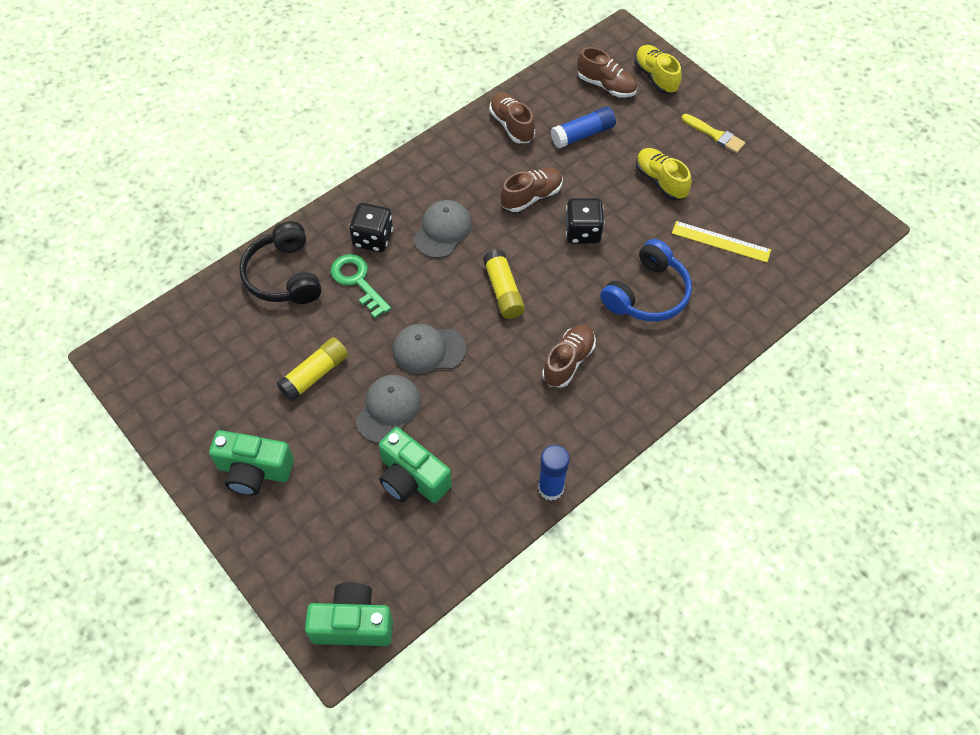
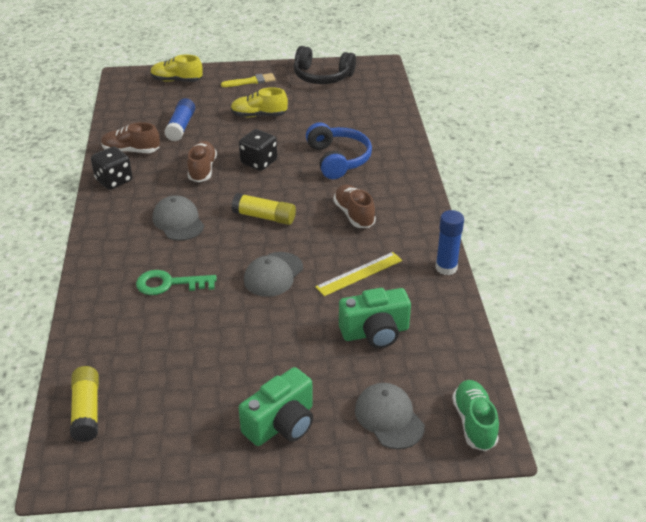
camera: 55 degrees left, 20 degrees down
(284, 275) = (112, 322): black headphones -> black headphones (322, 76)
(315, 374) = (228, 346): yellow glue stick -> yellow glue stick (87, 411)
(353, 624) = (474, 423): green camera -> green shoe
(373, 238) = (140, 258): black dice -> black dice (114, 181)
(388, 409) = (303, 318): grey cap -> grey cap (389, 418)
(606, 85) = (155, 100): brown shoe -> none
(721, 241) = (332, 115): yellow ruler -> yellow ruler (359, 273)

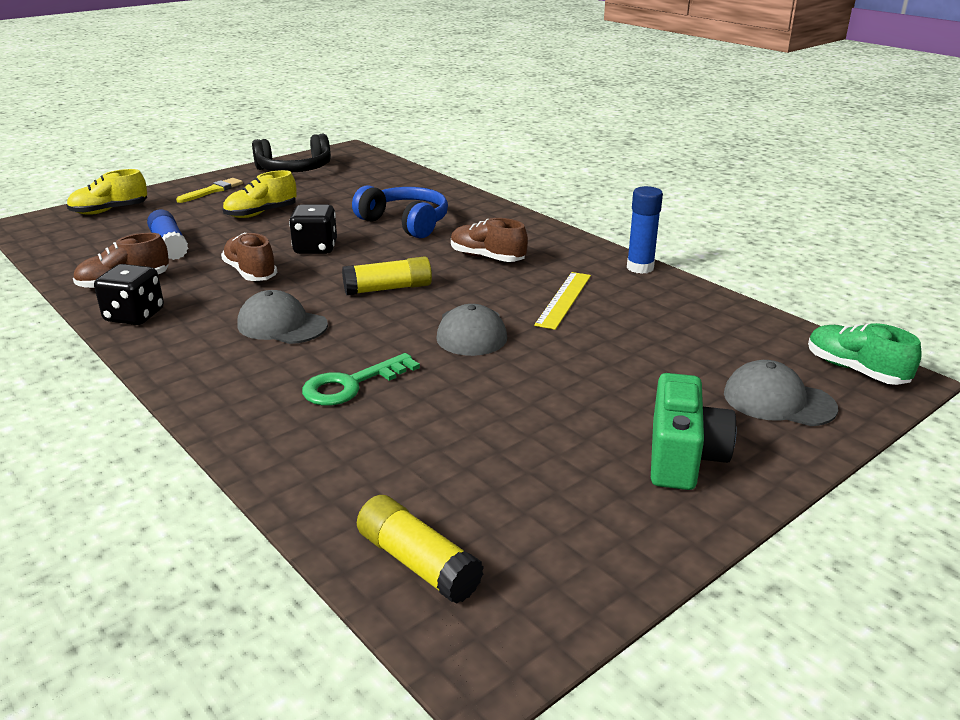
camera: 35 degrees left, 10 degrees down
(375, 332) = (653, 339): green camera -> none

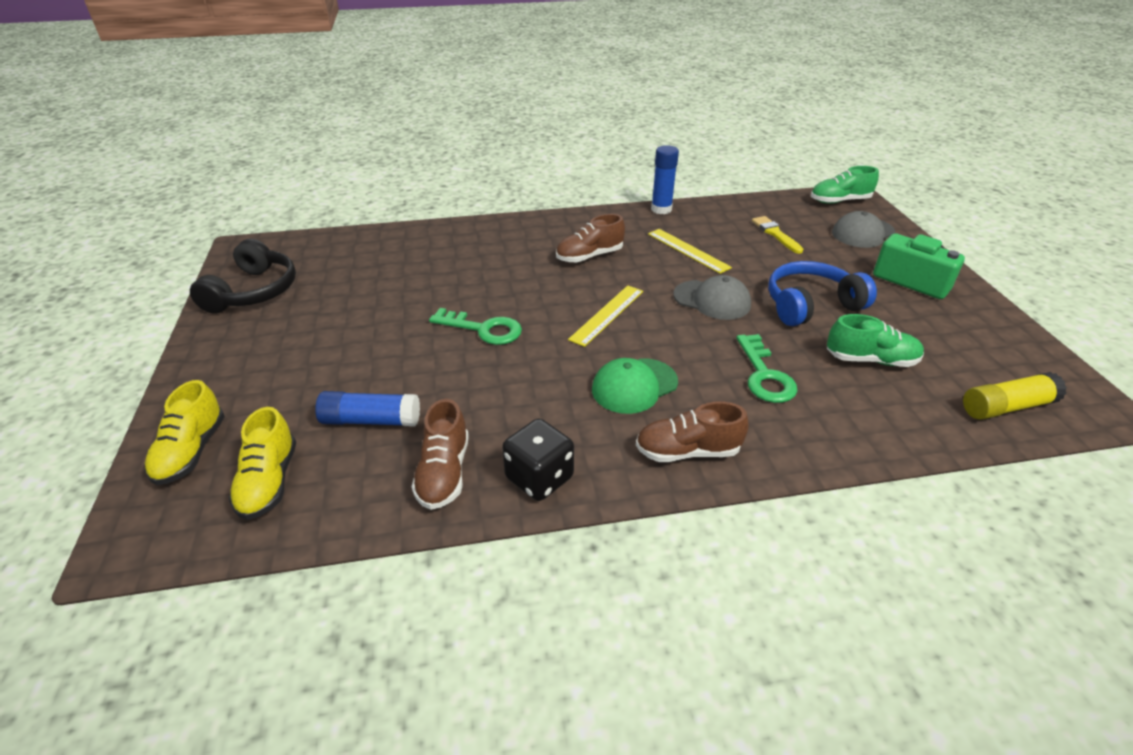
camera: 60 degrees left, 10 degrees up
(212, 191) = (237, 358): yellow brush -> yellow brush (775, 234)
(250, 273) = (503, 379): brown shoe -> brown shoe (687, 451)
(261, 213) = (353, 340): yellow shoe -> yellow shoe (269, 482)
(282, 325) = (634, 386): grey cap -> green cap
(315, 248) = (483, 329): black dice -> green key
(388, 289) = (607, 314): yellow glue stick -> yellow ruler
(405, 223) = (477, 270): blue headphones -> blue headphones (810, 305)
(440, 446) = (870, 360): none -> green shoe

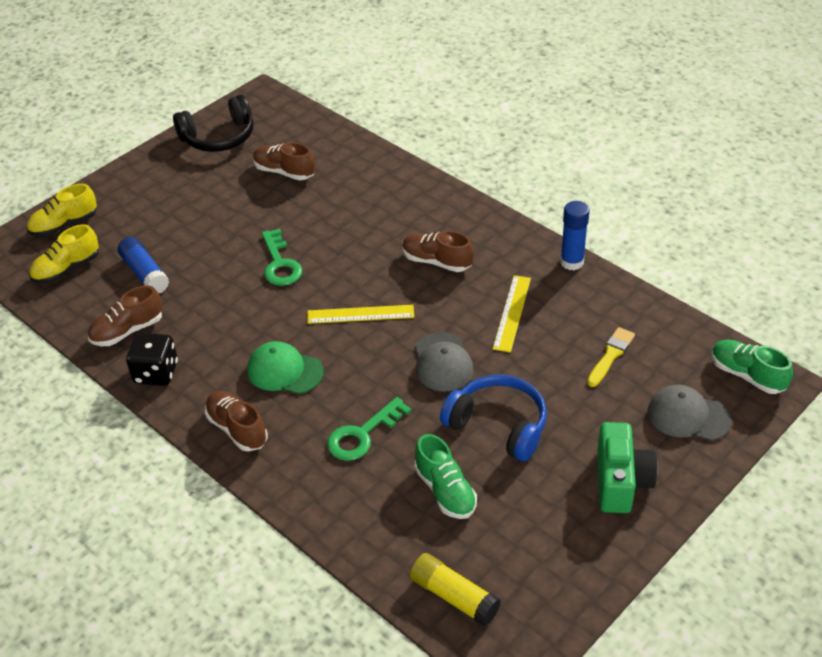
camera: 55 degrees right, 5 degrees up
(366, 278) = (284, 172): none -> brown shoe

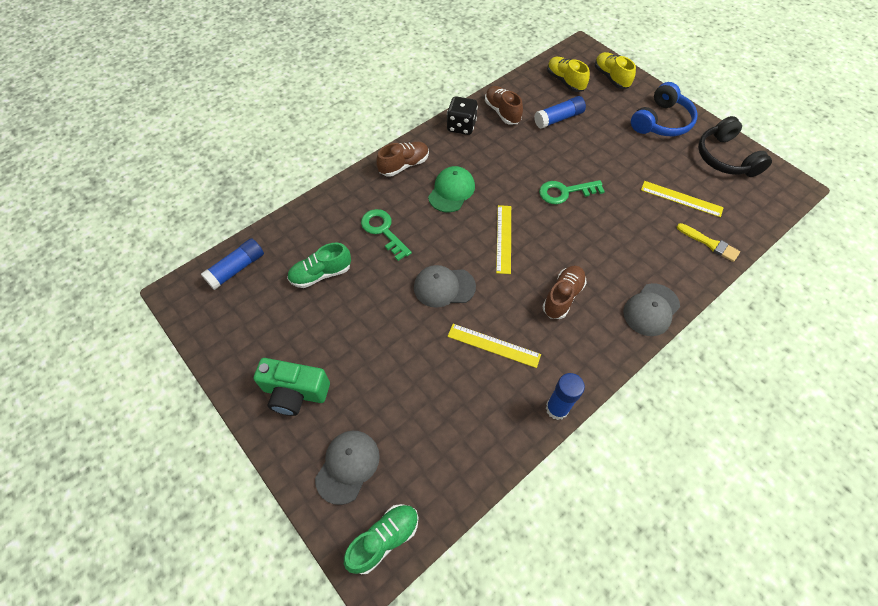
camera: 95 degrees right, 15 degrees up
(284, 172) = (681, 199): brown shoe -> yellow ruler
(440, 198) = (651, 309): none -> grey cap
(454, 596) = (237, 269): yellow glue stick -> blue glue stick
(498, 425) = (372, 316): blue headphones -> blue headphones (661, 122)
(611, 355) = (431, 416): yellow brush -> yellow brush (709, 243)

